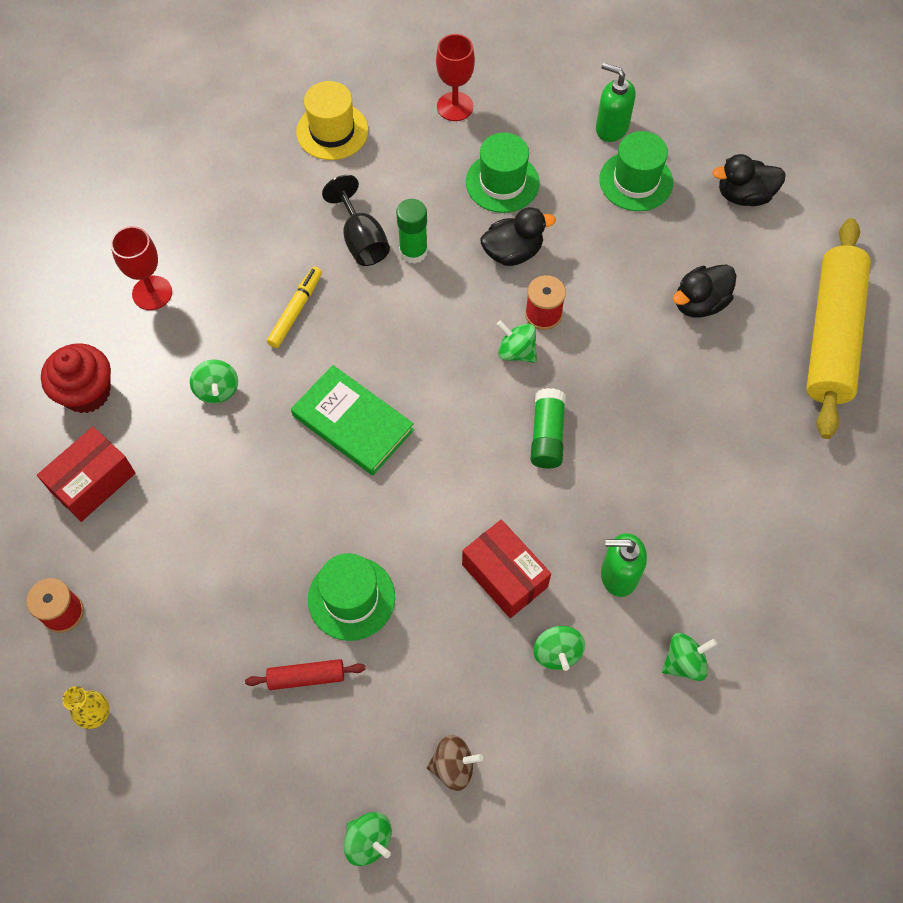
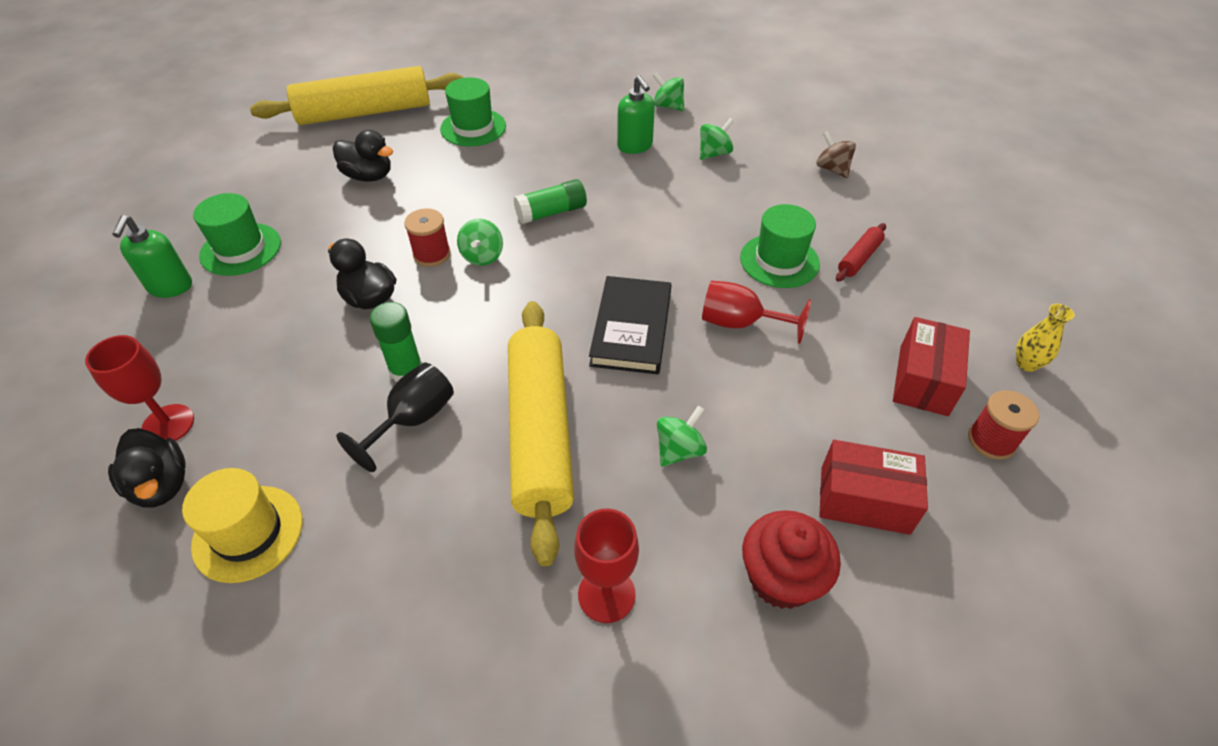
camera: 120 degrees left, 15 degrees down
(295, 311) = (539, 433): yellow marker -> yellow rolling pin
(301, 510) = (740, 323): none -> red goblet
(306, 677) = (859, 258): red rolling pin -> red rolling pin turned 75 degrees clockwise
(353, 423) = (631, 328): green book -> black book
(368, 841) = (916, 186): green spinning top -> none
(502, 182) = (278, 339): green hat -> green hat (473, 127)
(504, 575) = (684, 193): red box -> red box (923, 380)
(744, 195) = (235, 184): black duck -> black duck (161, 485)

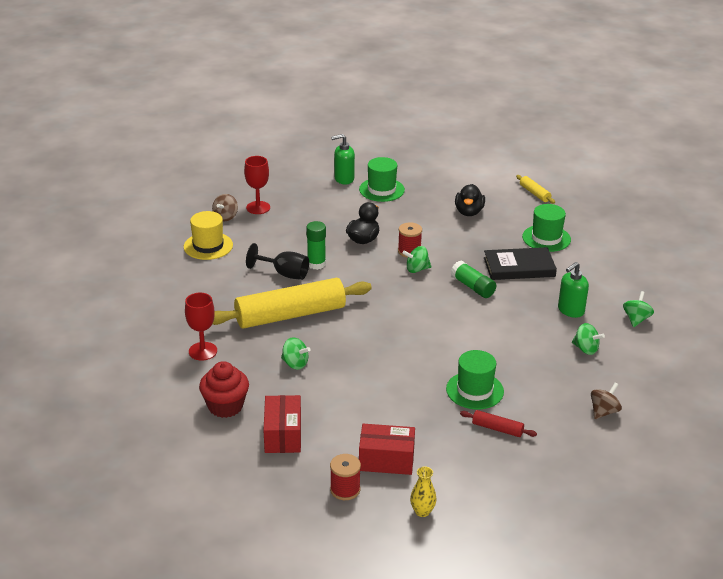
camera: 75 degrees right, 15 degrees down
(161, 485) = (225, 217): black duck -> brown spinning top
(364, 112) = (534, 193): yellow rolling pin -> yellow rolling pin, size x0.41
(631, 328) = (380, 335): black book -> black book (519, 267)
(740, 323) = (404, 377): red goblet -> none

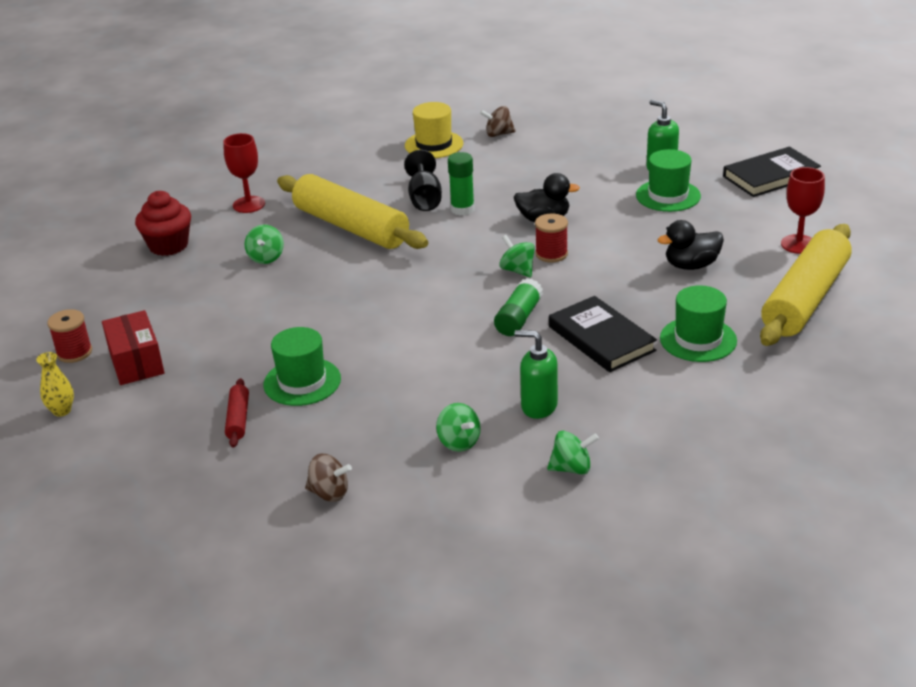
camera: 65 degrees right, 0 degrees up
(258, 207) = (537, 143): red goblet -> red goblet (798, 244)
(283, 435) = (142, 290): red box -> none
(395, 152) = (771, 176): none -> black book
(534, 193) = (805, 299): yellow rolling pin -> yellow rolling pin, size x2.41
(586, 349) = (459, 442): green spinning top -> green spinning top turned 45 degrees counterclockwise

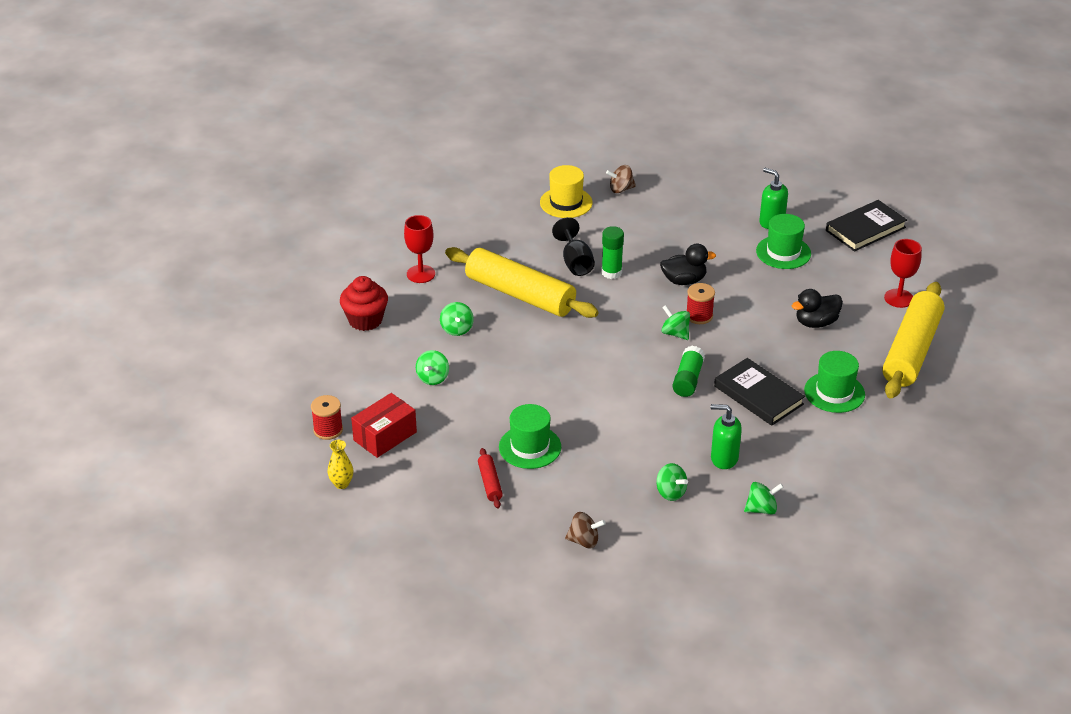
camera: 10 degrees left, 5 degrees up
(136, 362) = (385, 436): red box -> red box turned 75 degrees clockwise
(218, 305) = (433, 378): none -> green spinning top

